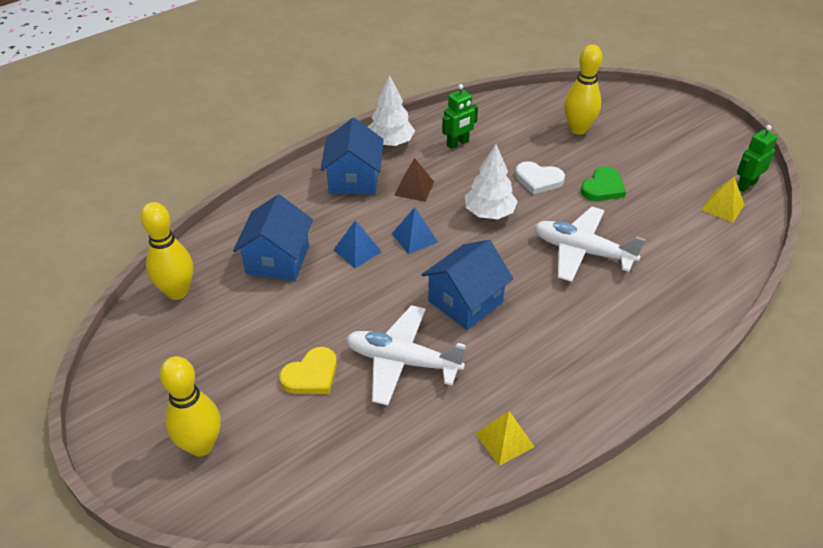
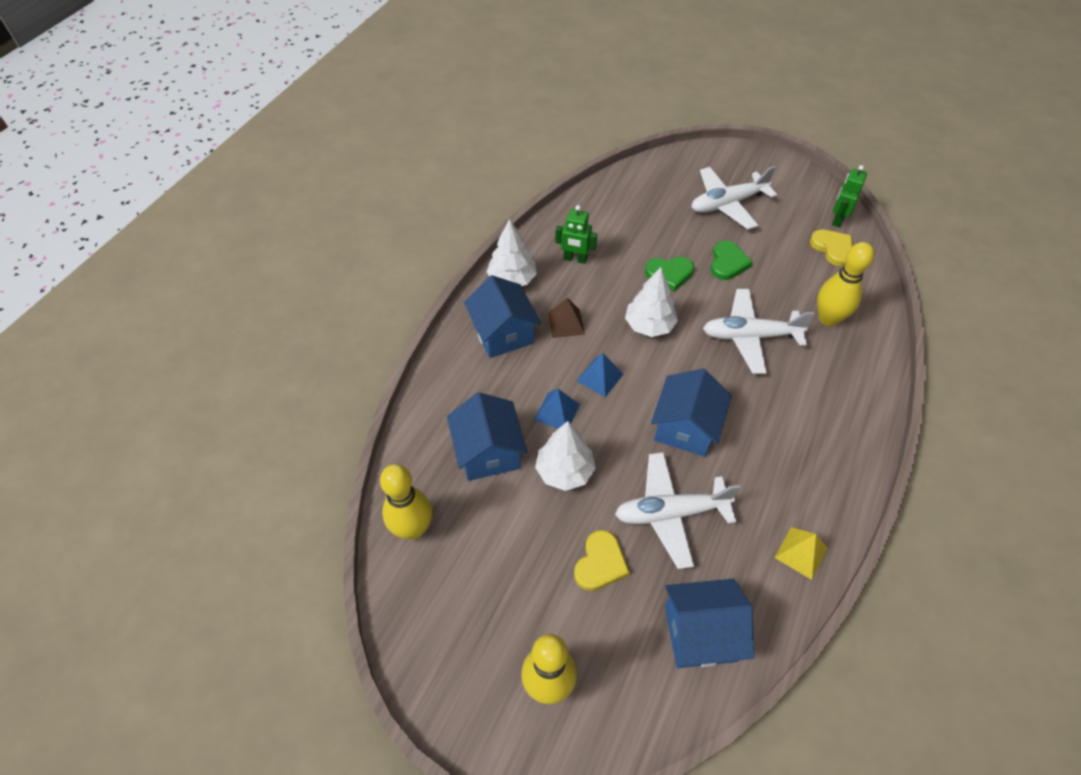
camera: 25 degrees left, 10 degrees up
(331, 296) = (564, 471): none -> white tree
(360, 463) = (700, 633): none -> blue house
(458, 143) = (575, 259): green robot -> green robot turned 75 degrees clockwise
(538, 179) = (669, 274): white heart -> green heart
(578, 129) = (670, 207): yellow bowling pin -> yellow bowling pin (828, 318)
(637, 142) = (727, 204): none -> white plane
(722, 207) = (832, 248): yellow pyramid -> yellow heart

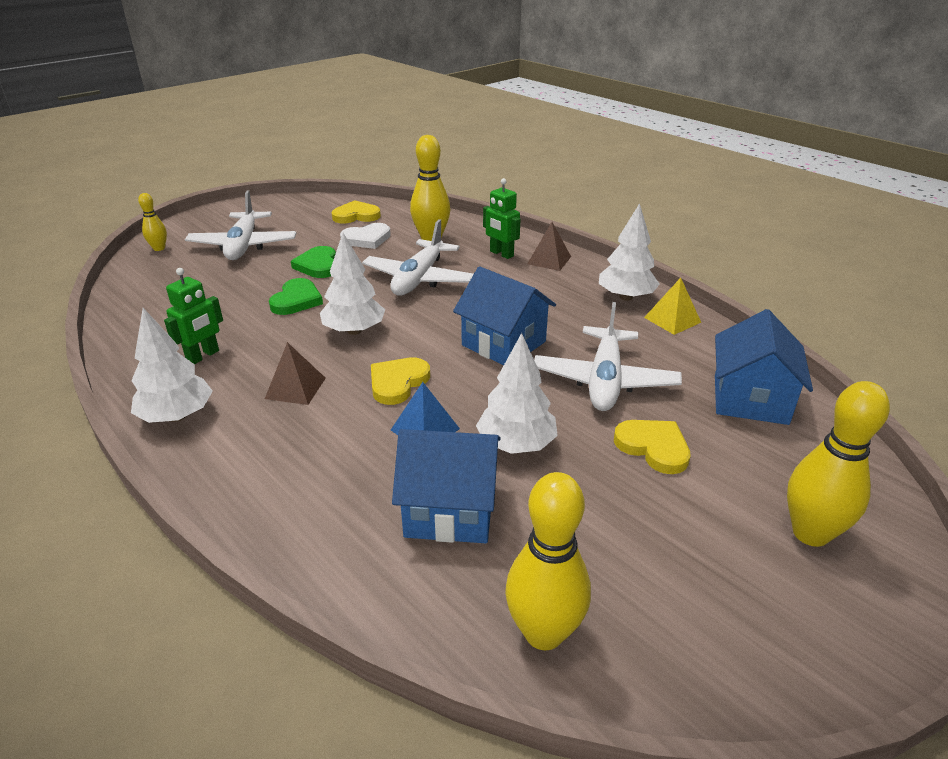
camera: 70 degrees left, 20 degrees down
(503, 333) = (261, 446): blue house -> none
(600, 377) = (398, 382): blue pyramid -> yellow heart
(690, 161) = (159, 248): none -> yellow bowling pin
(728, 263) = (318, 265): green heart -> green heart turned 135 degrees counterclockwise
(794, 274) = (367, 239): none -> white heart
(820, 505) = (626, 297): none -> white tree
(837, 219) = (326, 205): green robot -> green robot (501, 254)
(851, 423) = (549, 260): none -> brown pyramid

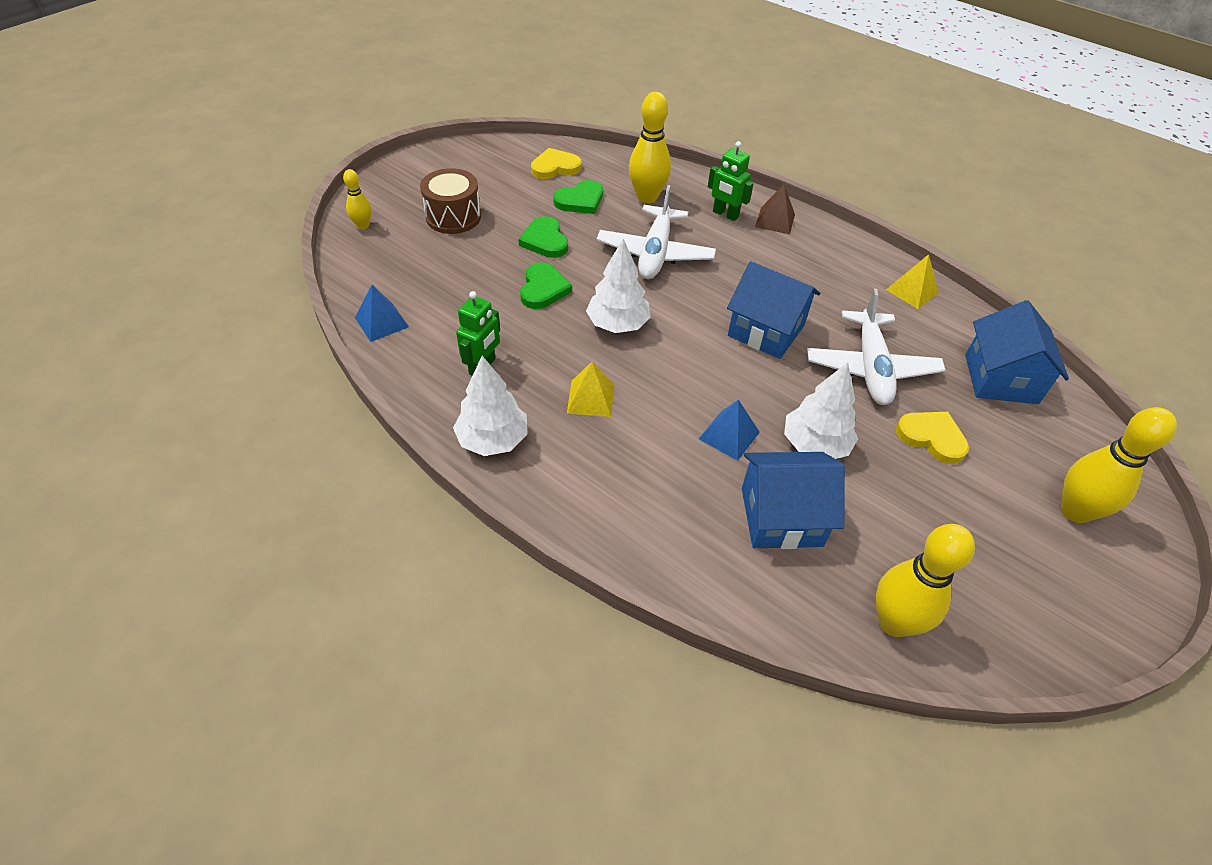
camera: 10 degrees left, 15 degrees up
(130, 317) = (381, 322): none -> blue pyramid
(243, 245) = (453, 217): white plane -> brown drum
(295, 388) = (591, 398): brown pyramid -> yellow pyramid
(367, 239) = (580, 200): white heart -> green heart
(398, 382) = (684, 384): yellow heart -> none
(626, 297) = (862, 265): white tree -> none

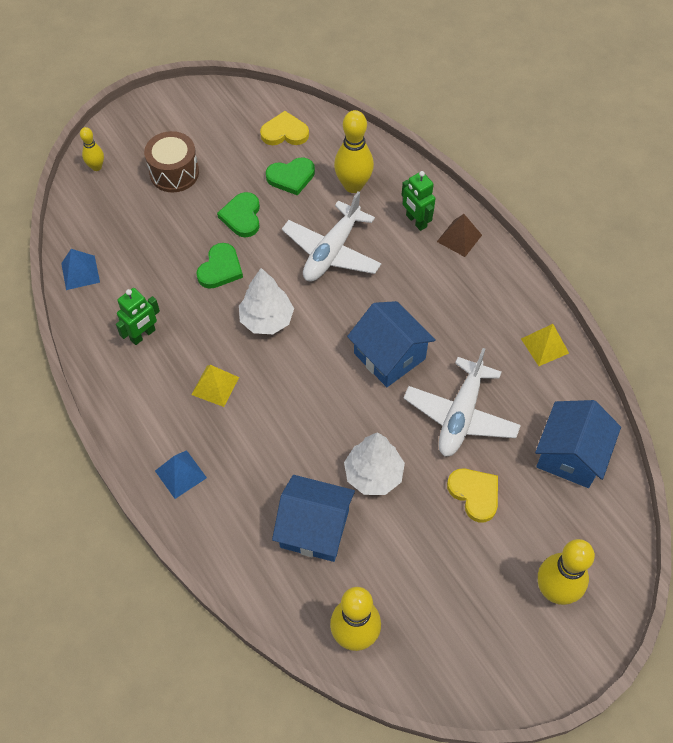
camera: 20 degrees right, 10 degrees up
(492, 440) = (126, 404): white tree -> none
(729, 435) = (309, 448): blue pyramid -> blue pyramid (180, 474)

